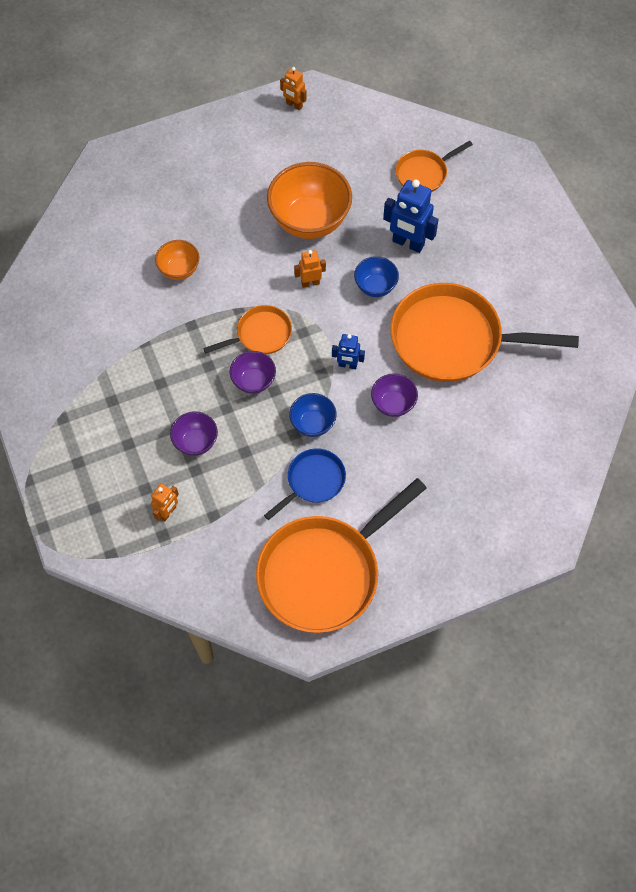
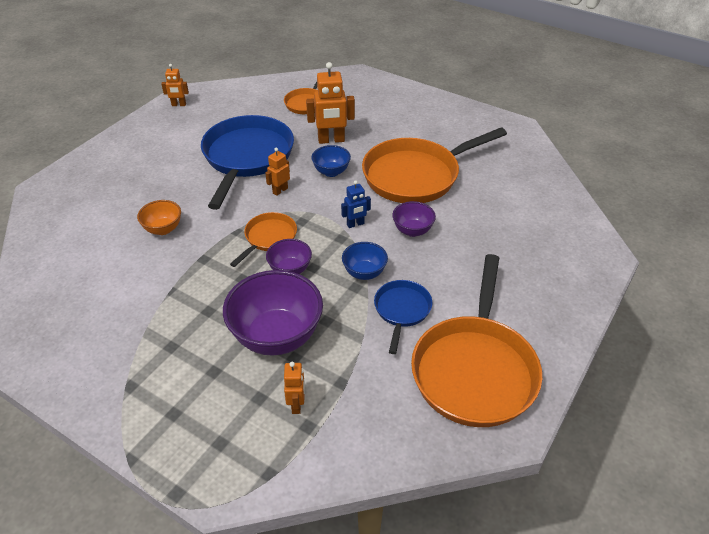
camera: 35 degrees left, 20 degrees down
(196, 442) = (277, 336): purple bowl -> purple bowl, size x1.94
(309, 221) = (247, 157): orange bowl -> blue pan
(408, 243) = (331, 140): blue robot -> orange robot

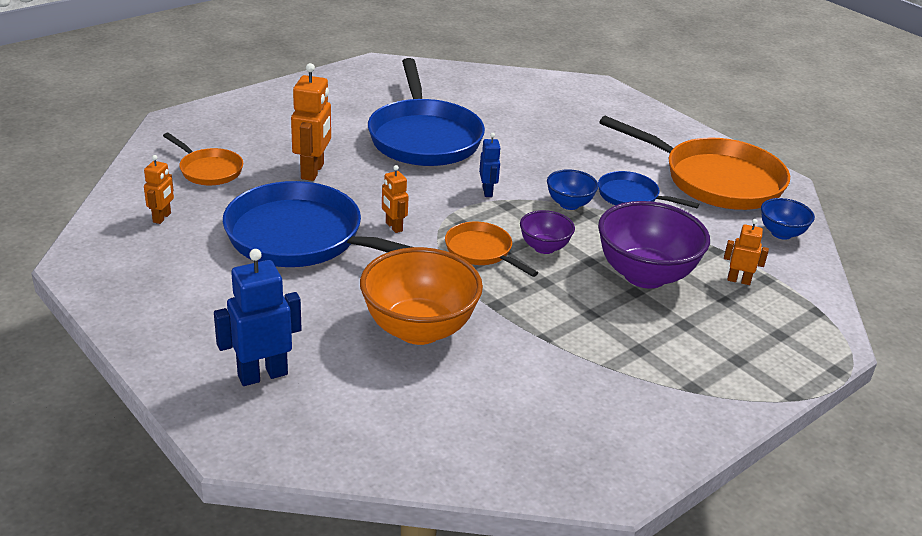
camera: 75 degrees left, 10 degrees down
(102, 180) = (262, 375): none -> blue robot
(163, 229) = (419, 329): orange bowl -> orange bowl, size x1.94
(179, 105) = (105, 275): orange robot -> orange robot (162, 217)
(331, 172) = (380, 185): blue bowl -> blue bowl (781, 233)
(412, 231) = (516, 162): purple bowl -> none
(416, 175) = (424, 137): orange pan -> blue pan

